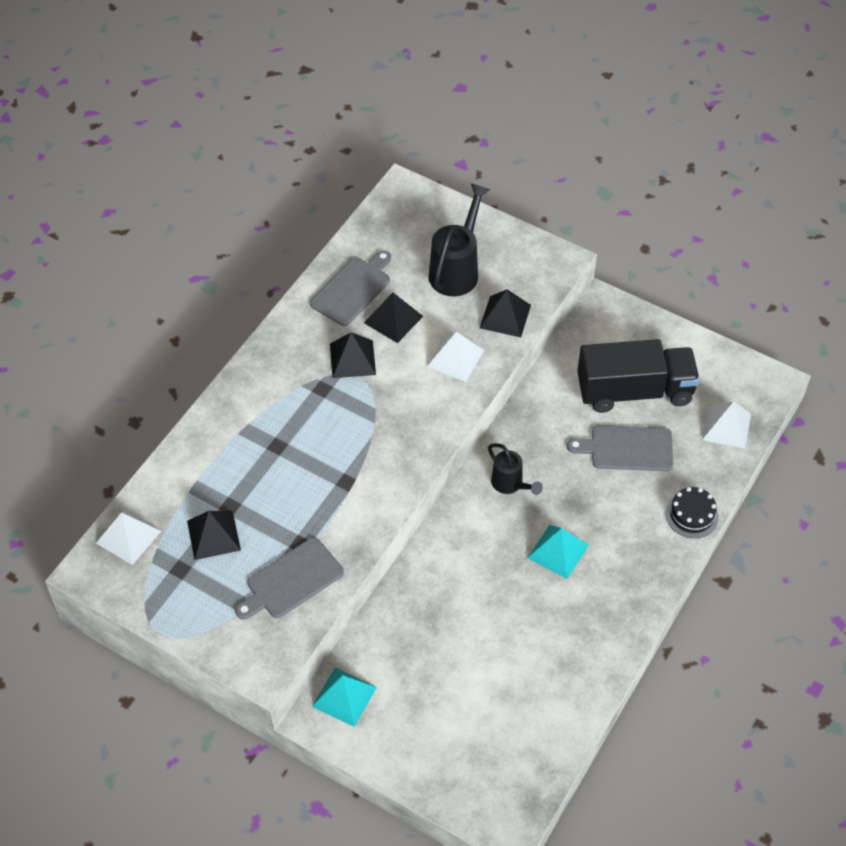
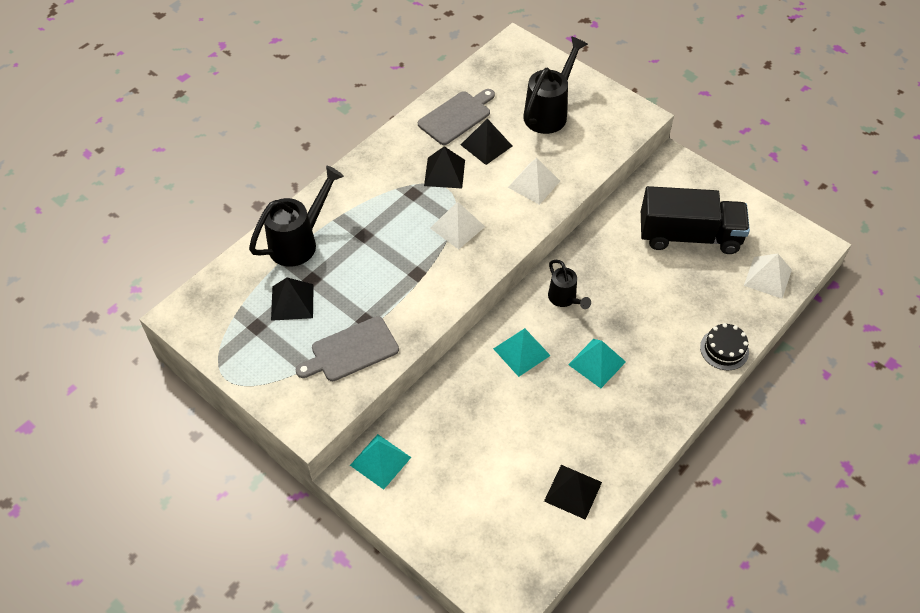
camera: 10 degrees right, 0 degrees up
(128, 537) = (219, 292): white pyramid -> white pyramid (457, 227)
(206, 464) = (299, 242): none -> black watering can
(474, 551) = (521, 352): none -> turquoise pyramid
(505, 316) = (584, 155): black pyramid -> black pyramid (573, 491)
(627, 448) = (674, 283): grey cutting board -> none

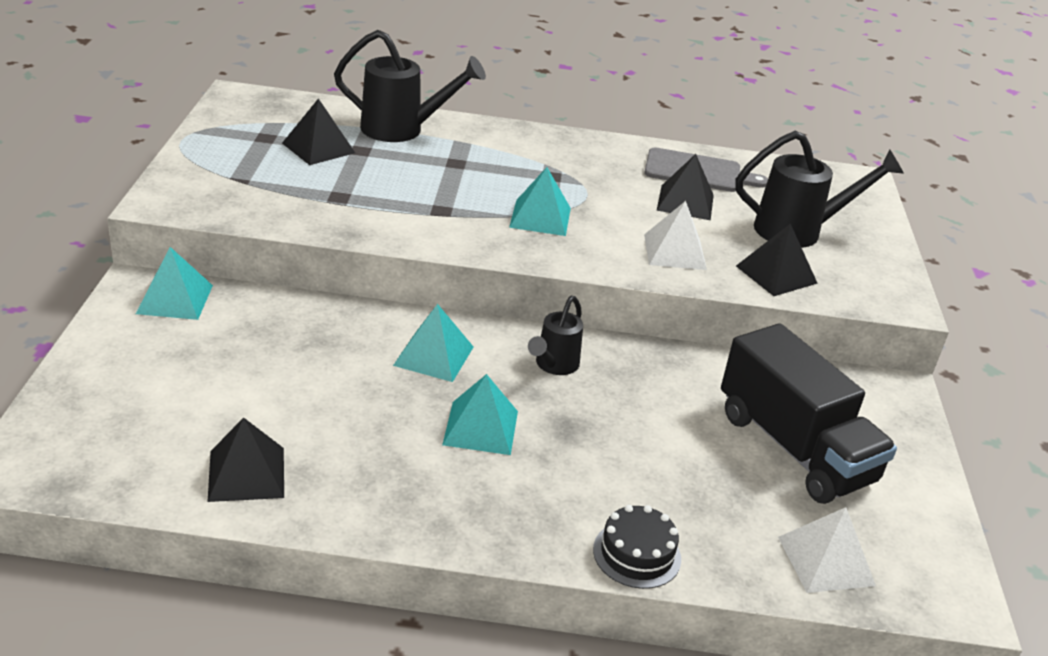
camera: 50 degrees right, 20 degrees down
(351, 350) = (287, 200): grey cutting board -> none
(444, 172) = (607, 187): black pyramid -> black pyramid (776, 274)
(457, 227) = (540, 217): white pyramid -> turquoise pyramid

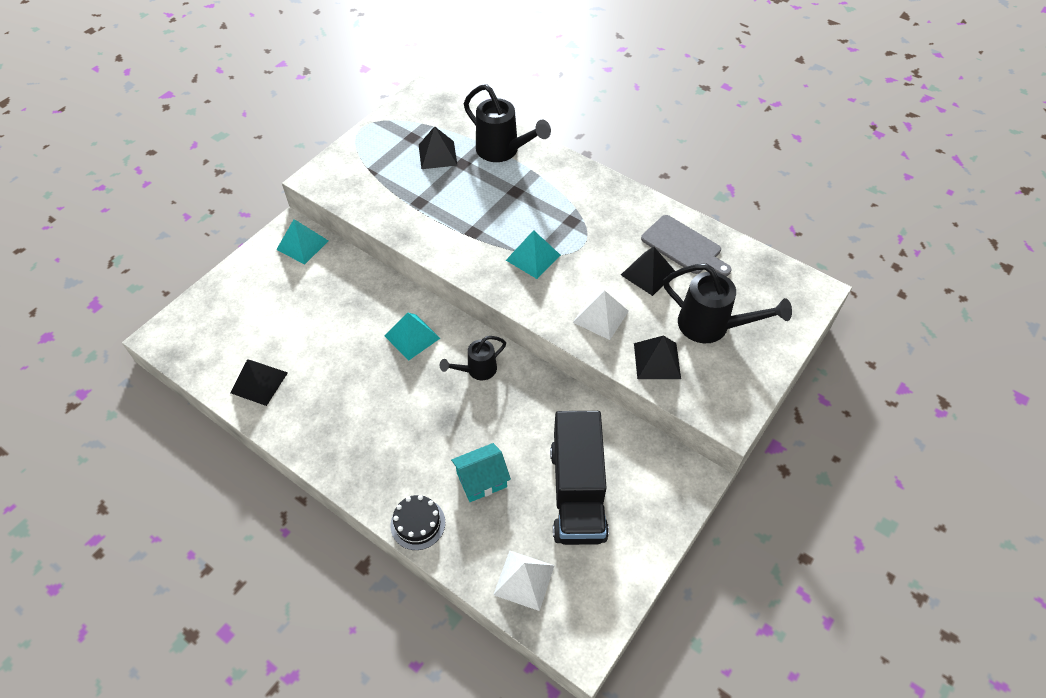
camera: 35 degrees right, 20 degrees up
(480, 427) = (399, 400): turquoise pyramid -> none
(671, 476) = (481, 480): none -> turquoise house

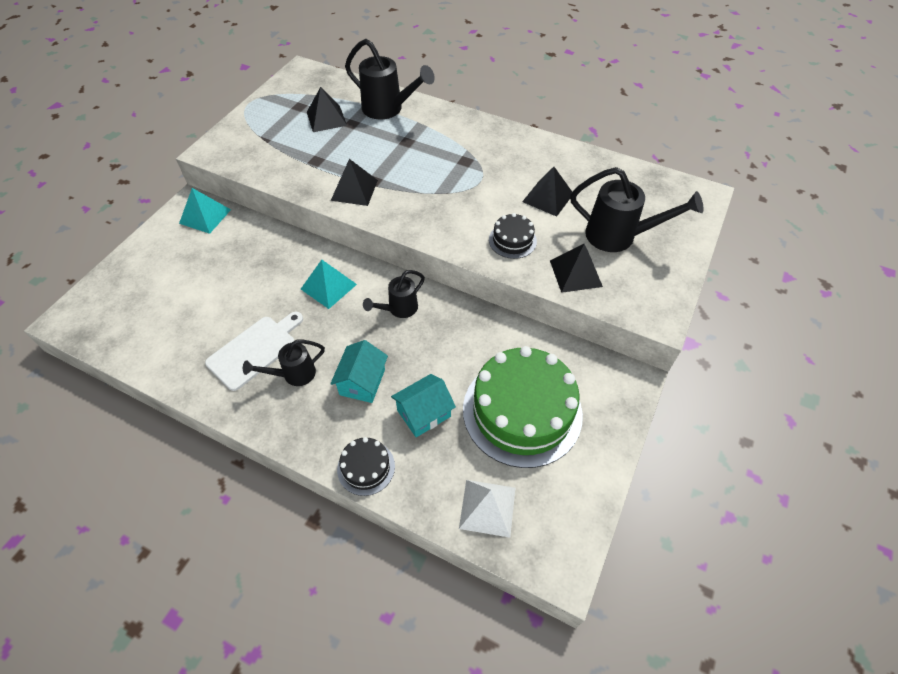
camera: 10 degrees left, 0 degrees up
(259, 382) = (177, 350): black pyramid -> black pyramid (354, 190)
(332, 393) = (255, 350): none -> white cutting board
(364, 423) = (293, 374): none -> black watering can
(428, 440) = (362, 382): none -> turquoise house
(533, 257) = (435, 196): turquoise pyramid -> none
(577, 492) = (522, 411): black truck -> green cake
(601, 316) = (512, 240): white pyramid -> black cake
(684, 246) = (574, 171): grey cutting board -> none

